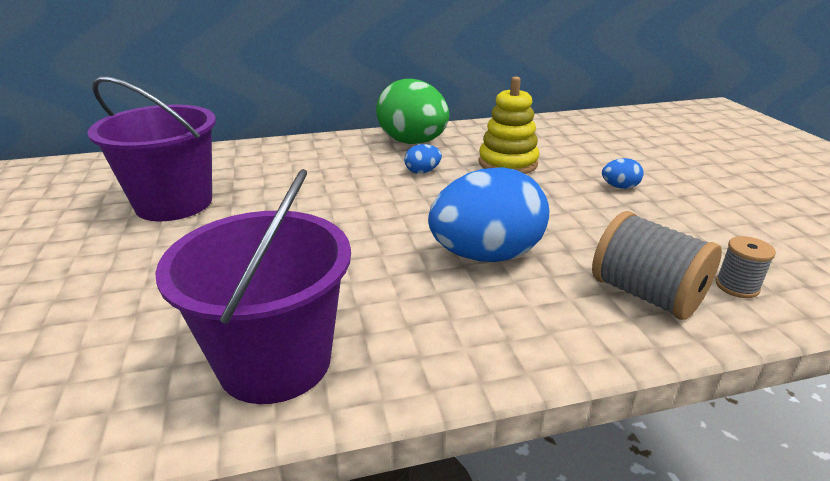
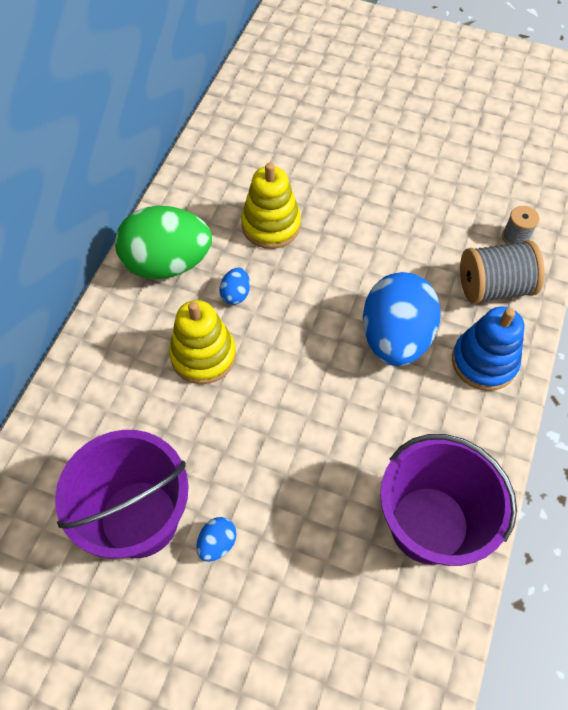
camera: 55 degrees left, 30 degrees up
(349, 178) = (203, 355): none -> yellow stacking toy
(539, 324) = (484, 361): none -> blue stacking toy
(619, 187) = (367, 189): blue egg -> blue egg (217, 543)

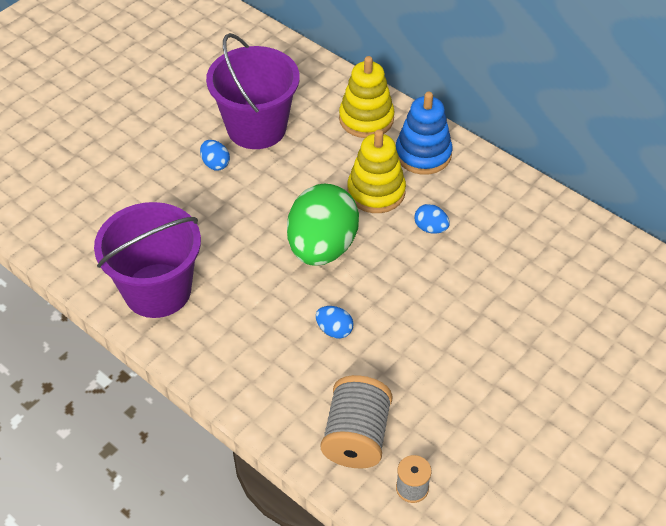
camera: 110 degrees right, 10 degrees down
(167, 263) = (483, 190): green egg -> green egg (322, 247)
(271, 225) = (503, 275): yellow stacking toy -> yellow stacking toy (366, 119)
(395, 338) = (334, 330): blue egg -> blue egg, size x0.41
(484, 361) = (278, 390): blue stacking toy -> blue stacking toy (423, 154)

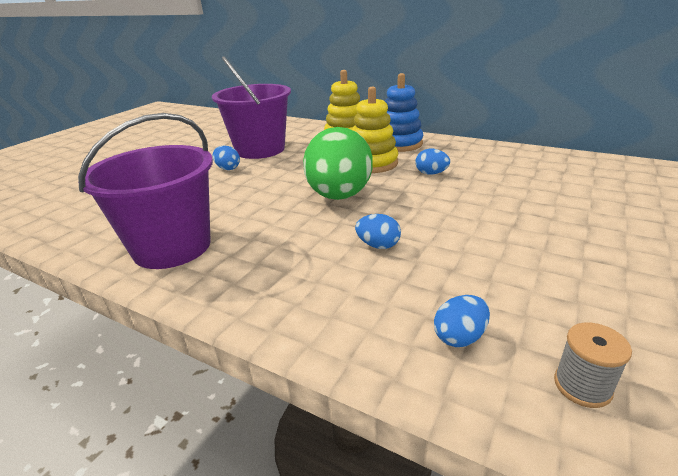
camera: 10 degrees left, 20 degrees down
(356, 436) = (459, 337): grey spool -> blue egg

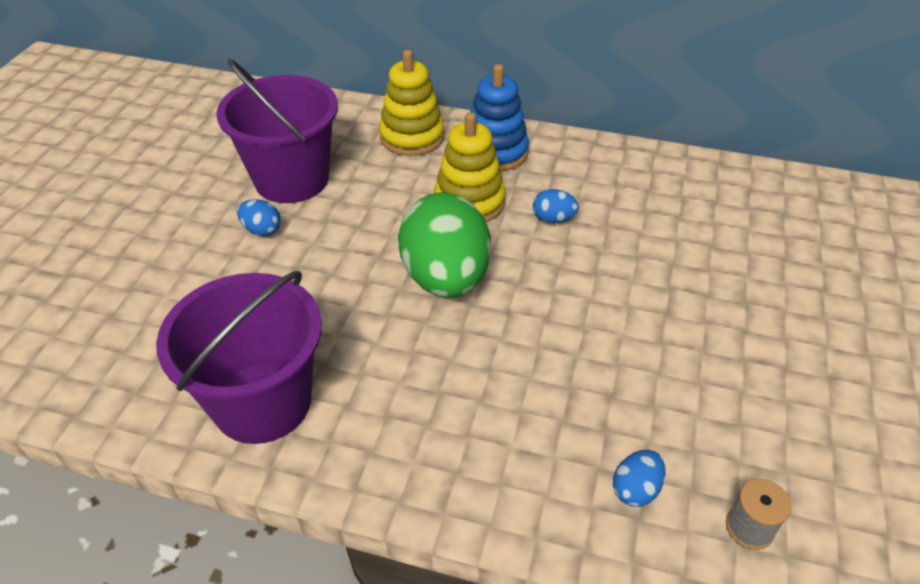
camera: 15 degrees left, 15 degrees up
(378, 245) = (521, 366): blue egg -> none

